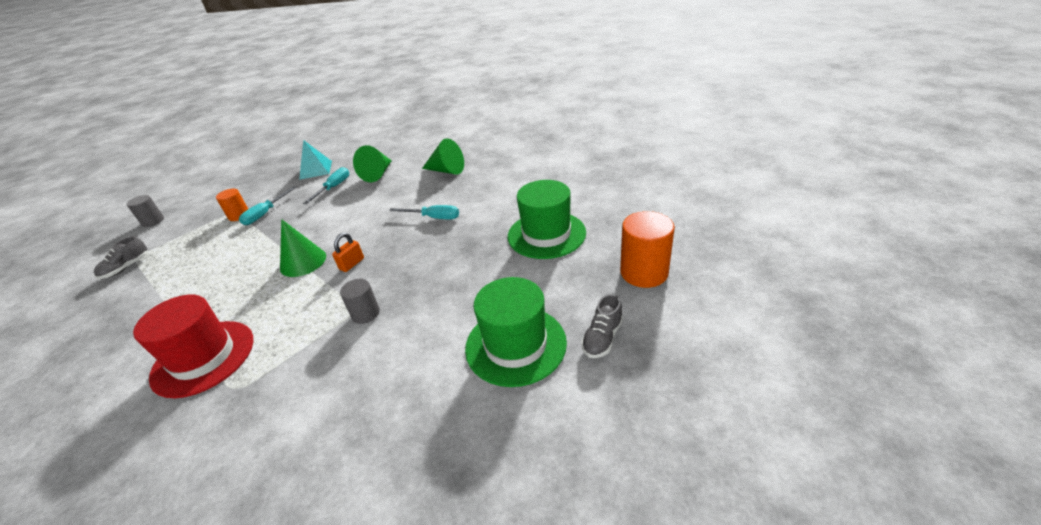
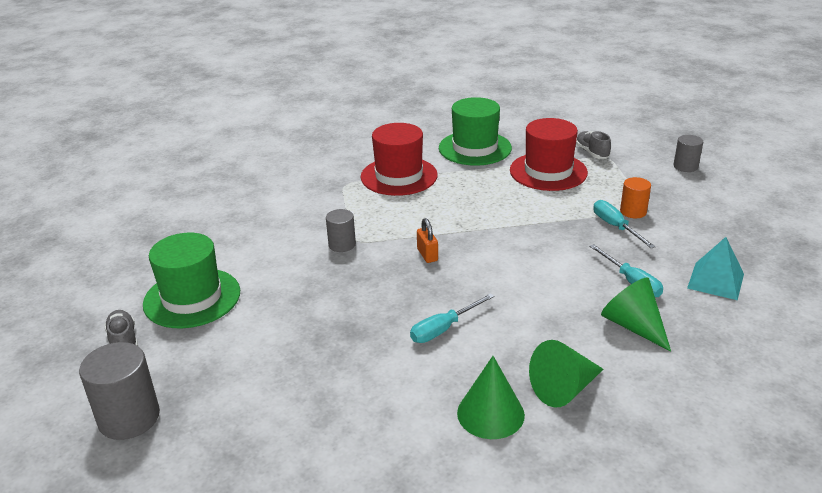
camera: 125 degrees right, 5 degrees down
(173, 273) = (548, 171): none -> red hat
(303, 262) = (472, 231): green cone -> green cone (490, 413)
(546, 234) = (286, 392): green hat -> green hat (475, 148)
(644, 272) = (129, 418): orange cylinder -> grey cylinder

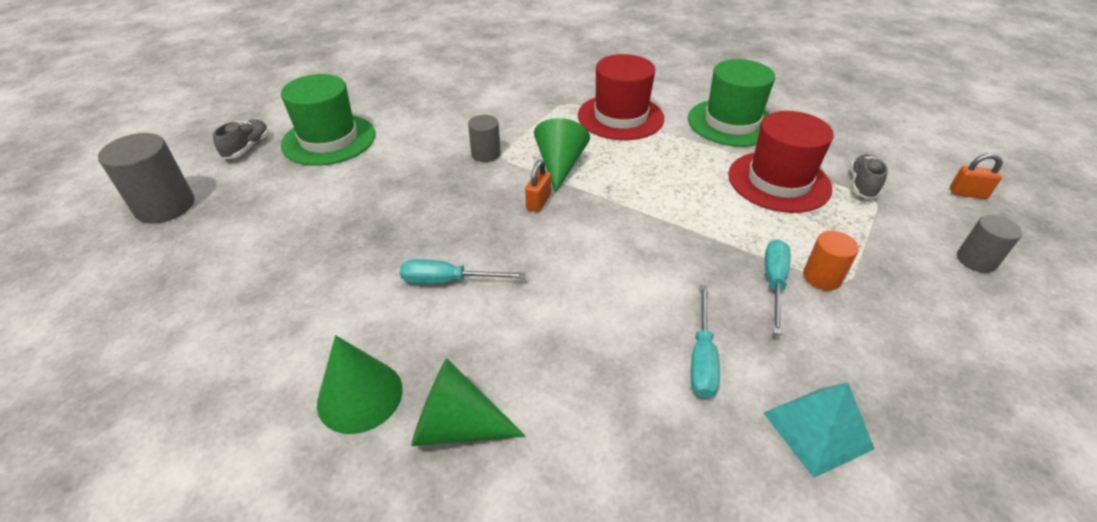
camera: 40 degrees right, 10 degrees up
(633, 326) = (629, 411): green cone -> green cone (560, 165)
(644, 133) = (967, 193): none -> orange padlock

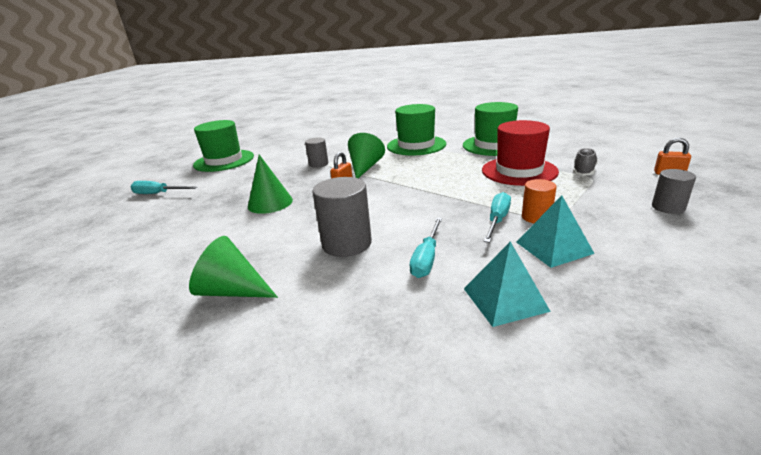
camera: 10 degrees right, 15 degrees down
(165, 206) = (112, 190): grey cylinder -> grey cylinder (346, 244)
(247, 148) = (174, 165): grey shoe -> none
(360, 396) = (176, 275): green cone -> green cone (270, 203)
(448, 281) = (264, 221): turquoise screwdriver -> turquoise screwdriver (158, 194)
(620, 117) = (416, 145): red hat -> green hat
(855, 335) = (553, 247): none -> turquoise pyramid

